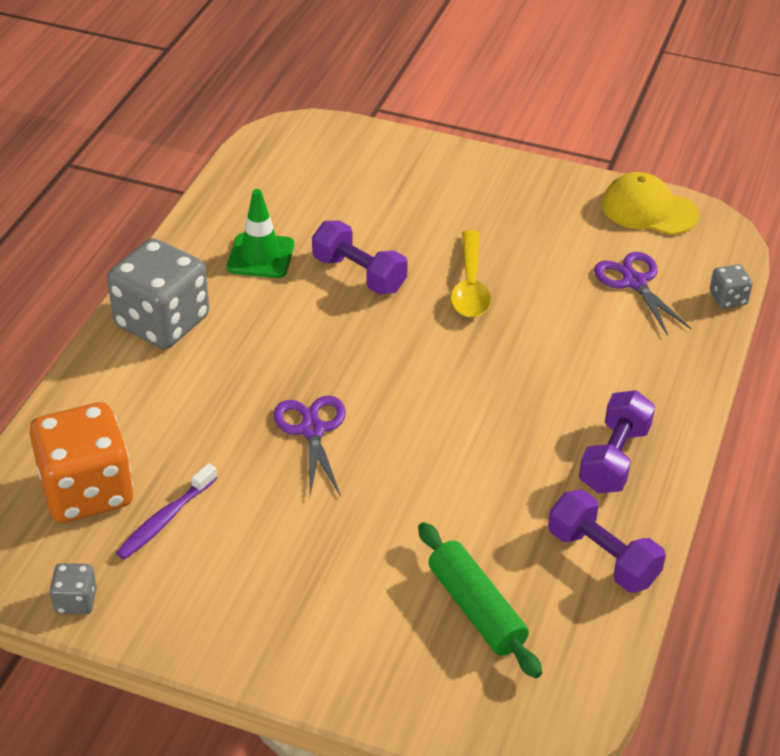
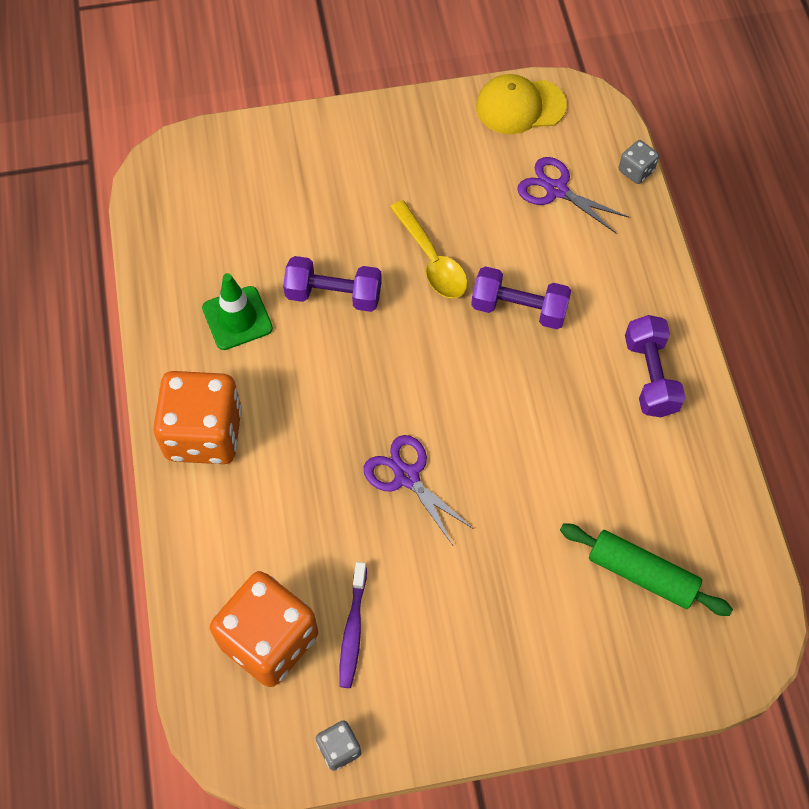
camera: 30 degrees left, 20 degrees up
(162, 322) = (204, 434): grey dice -> orange dice
(602, 557) = (699, 474): purple dumbbell -> purple dumbbell (519, 309)

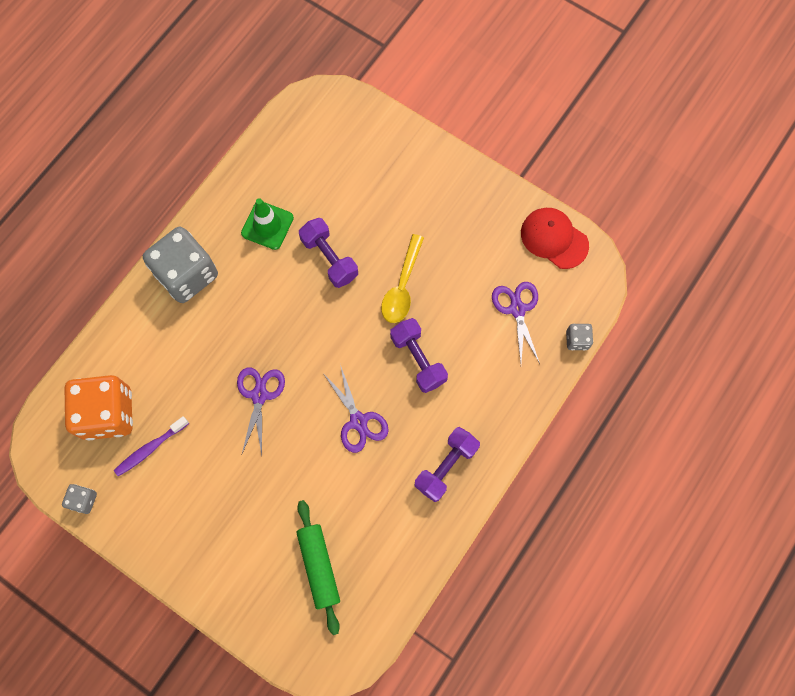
camera: 45 degrees right, 10 degrees up
(204, 434) = (187, 274): orange dice -> grey dice
(520, 106) = (554, 239): yellow cap -> red cap
(528, 411) = (358, 421): none -> purple scissors

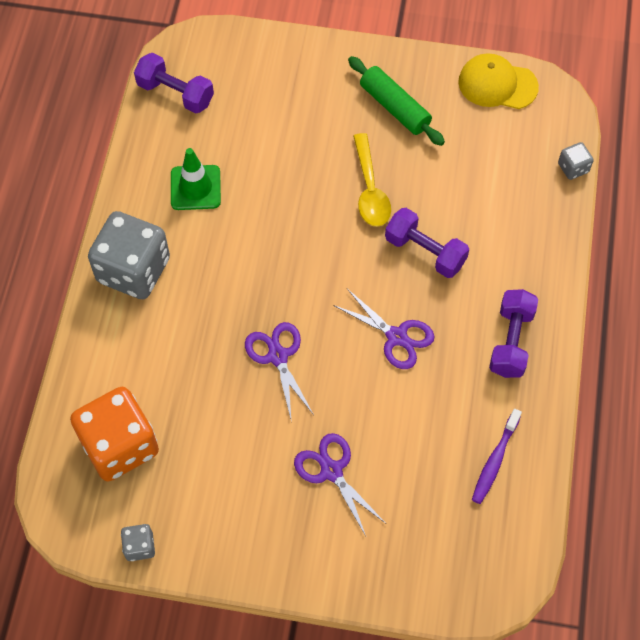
camera: 25 degrees left, 10 degrees down
(150, 448) = (186, 461): purple toothbrush -> purple toothbrush (494, 461)
(319, 566) = (434, 497): green rolling pin -> green rolling pin (394, 107)
(329, 258) = (279, 193): purple dumbbell -> purple dumbbell (175, 93)
(517, 309) = (498, 163): purple scissors -> purple scissors (331, 471)
(554, 239) = (497, 84): red cap -> yellow cap

